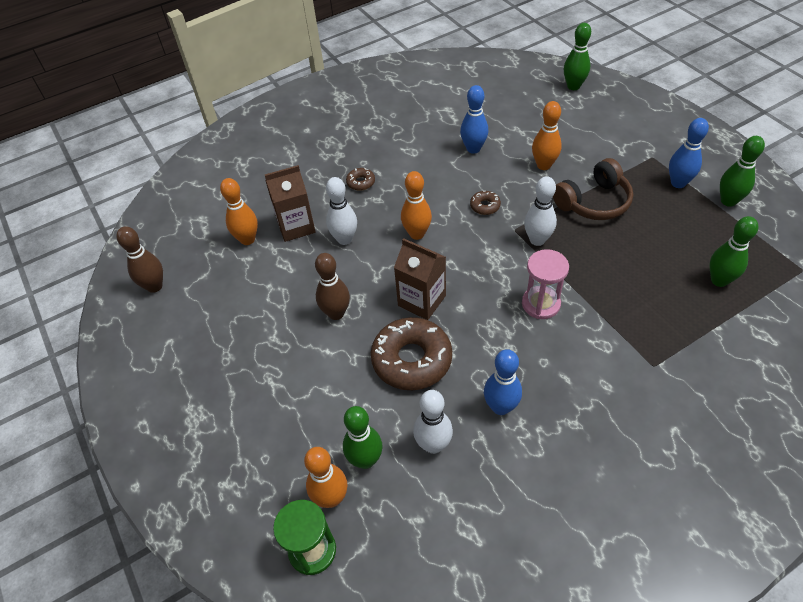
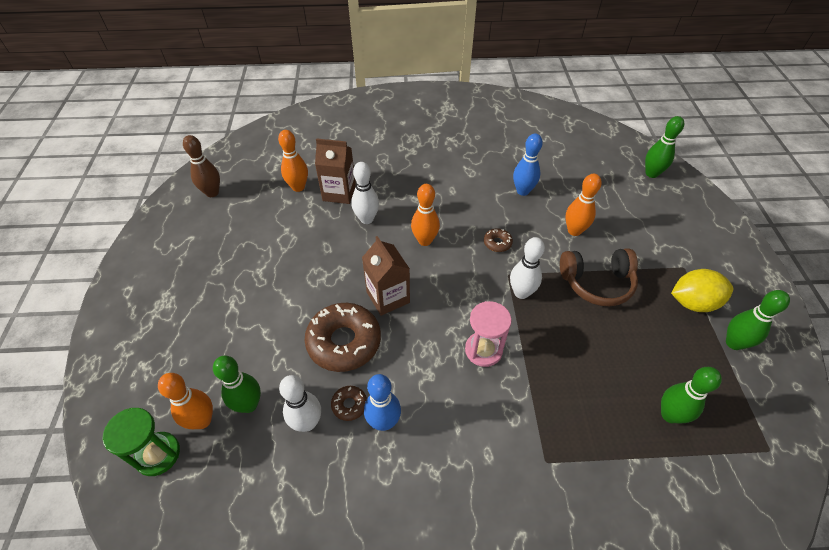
camera: 25 degrees right, 0 degrees up
(336, 313) = (317, 274): brown bowling pin -> none
(361, 182) = (412, 180): brown donut -> brown donut (349, 405)
(678, 183) = (693, 302): blue bowling pin -> yellow lemon

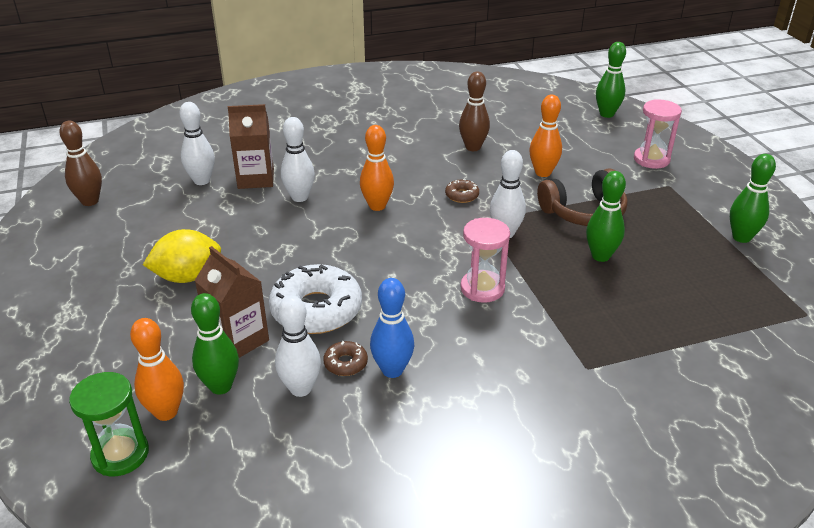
camera: 15 degrees left, 15 degrees down
(298, 187) = (202, 181): orange bowling pin -> white bowling pin
(344, 342) = (316, 309): brown donut -> white donut
(388, 297) = (353, 262): brown carton -> brown carton (238, 340)
(522, 191) = (473, 147): blue bowling pin -> brown bowling pin
(670, 415) = (700, 305): green bowling pin -> green bowling pin (600, 256)
(676, 234) = (651, 159): none -> pink hourglass
(693, 302) = (689, 212): yellow lemon -> yellow lemon (187, 277)

